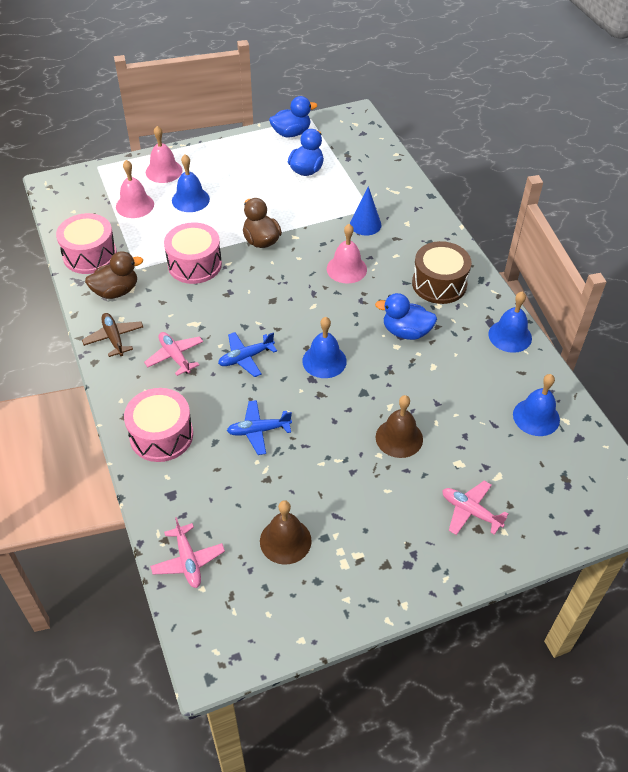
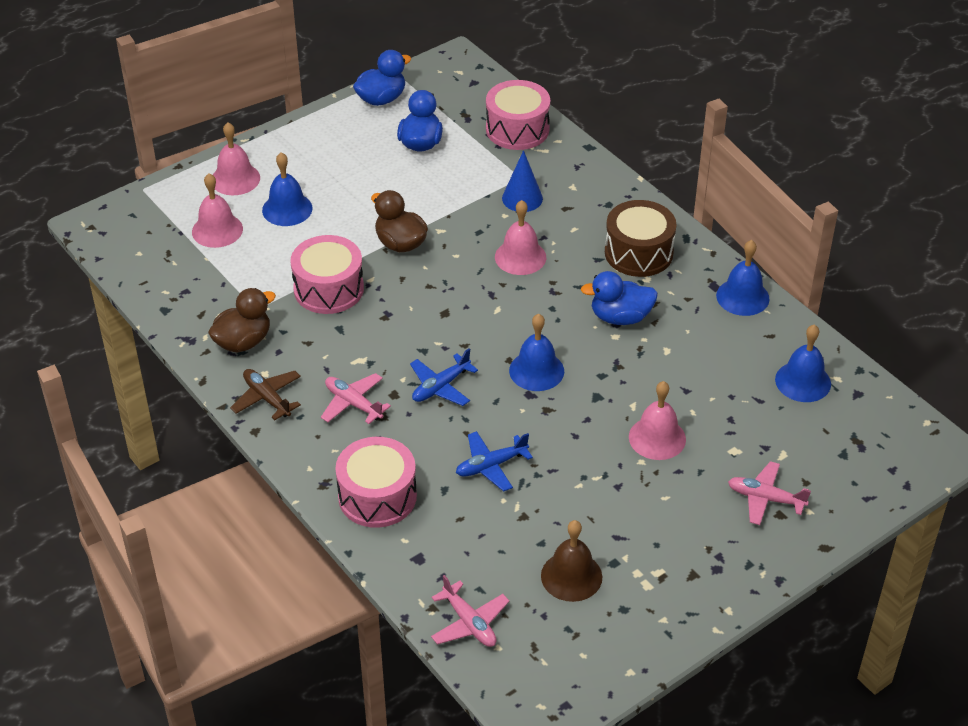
camera: 15 degrees left, 5 degrees down
(90, 255) = (187, 304): pink drum -> pink drum (517, 129)
(399, 438) = (657, 438): brown bell -> pink bell

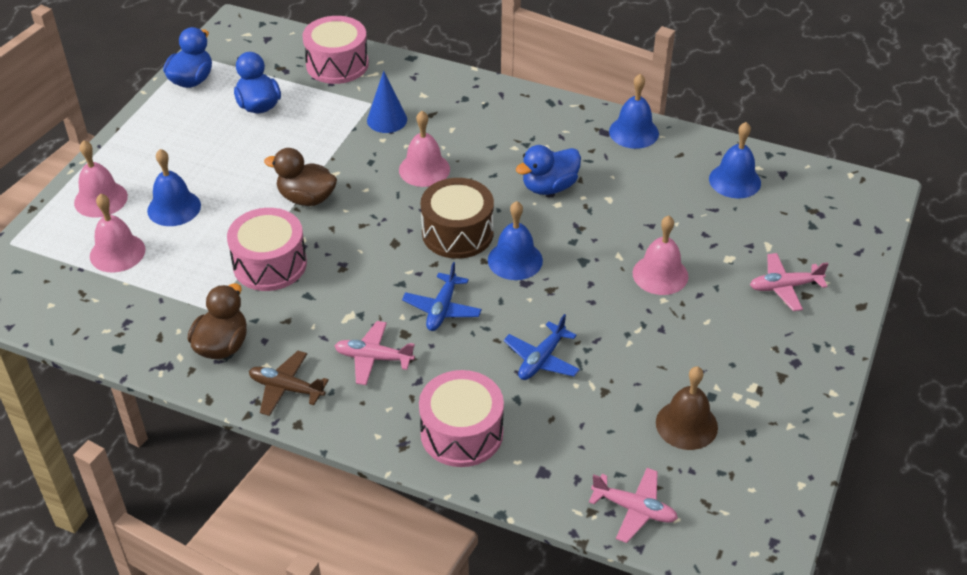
camera: 30 degrees left, 0 degrees up
(638, 253) = (522, 128): brown drum -> brown drum (457, 233)

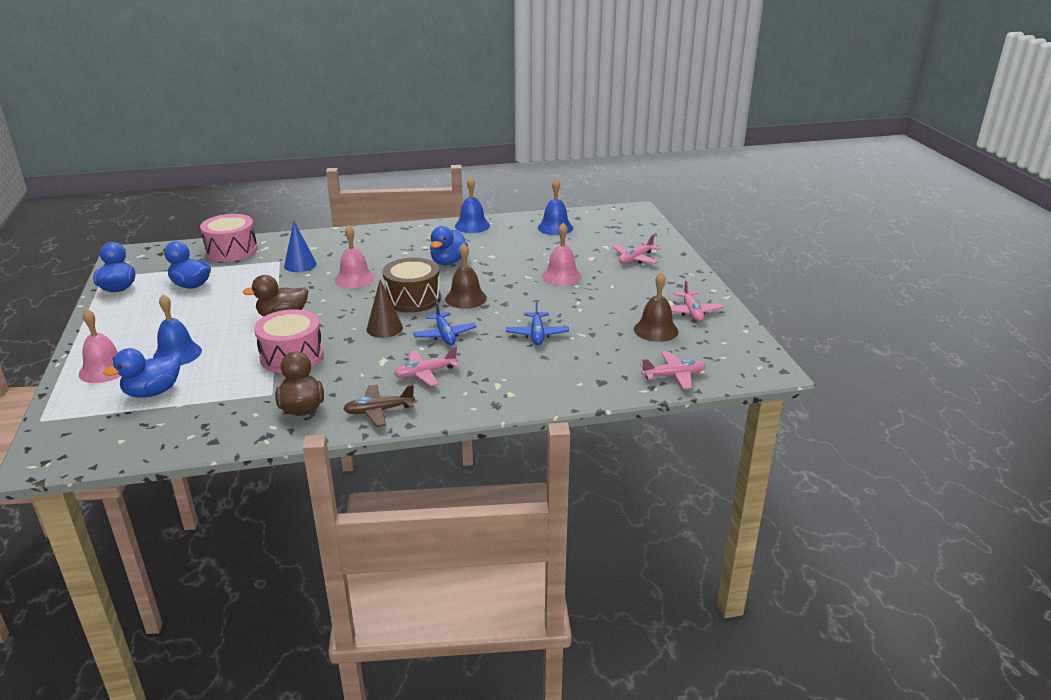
camera: 35 degrees left, 15 degrees down
(117, 252) = (153, 392): pink bell -> blue duck
(390, 267) = (384, 328): none -> brown cone
(461, 433) = (528, 385): pink drum -> none
(515, 260) = (466, 298): blue bell -> brown bell
(763, 417) = (691, 312): none -> pink plane

